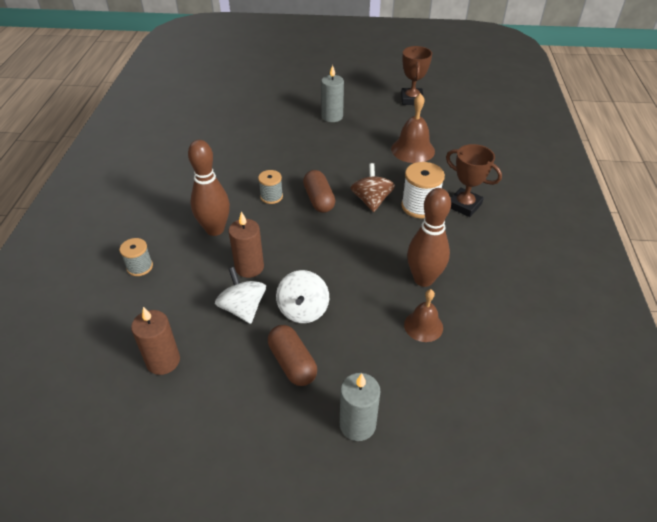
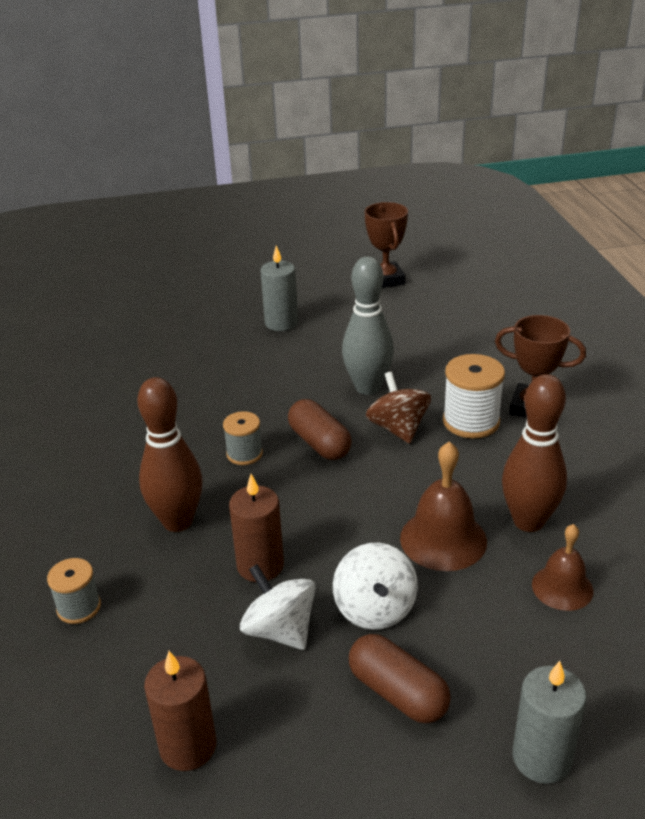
camera: 15 degrees left, 10 degrees down
(365, 170) = (368, 387): none -> grey bowling pin
(413, 150) = (421, 346): brown bell -> brown bell (443, 539)

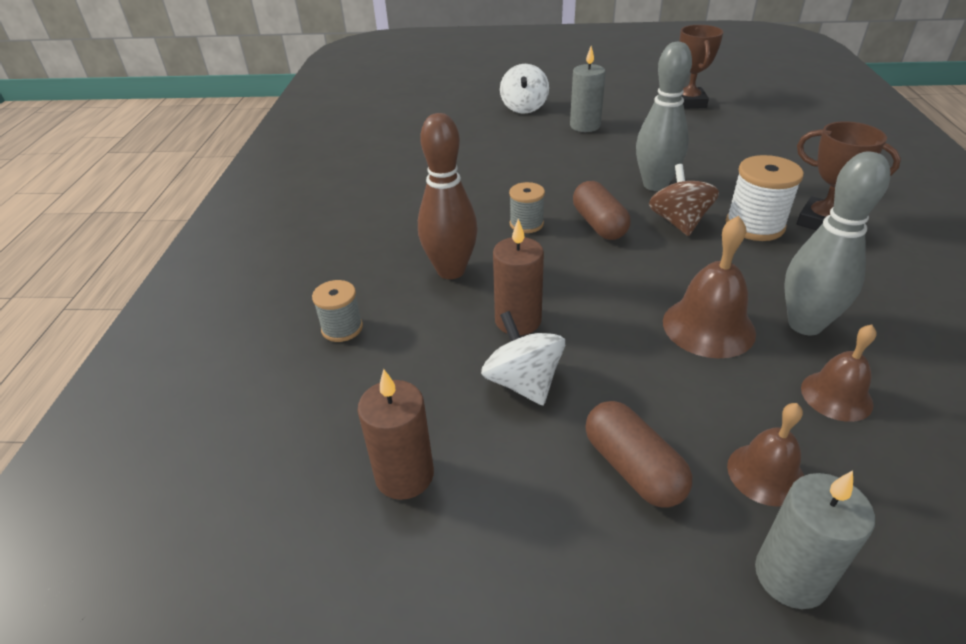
camera: 15 degrees right, 5 degrees up
(375, 609) = (624, 380): white spinning top -> white spinning top (524, 107)
(511, 673) = (765, 474): none -> brown bell
(528, 521) = (805, 324): brown bowling pin -> grey bowling pin

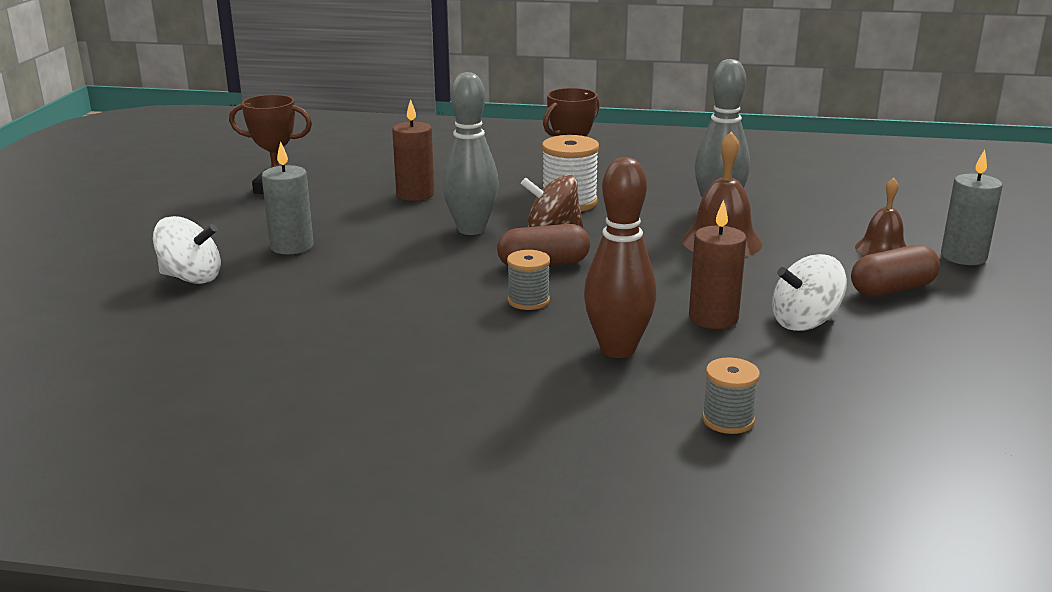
camera: 85 degrees left, 15 degrees down
(404, 475) = (935, 382): brown candle -> brown candle (415, 194)
(836, 396) = (799, 216): brown bell -> none

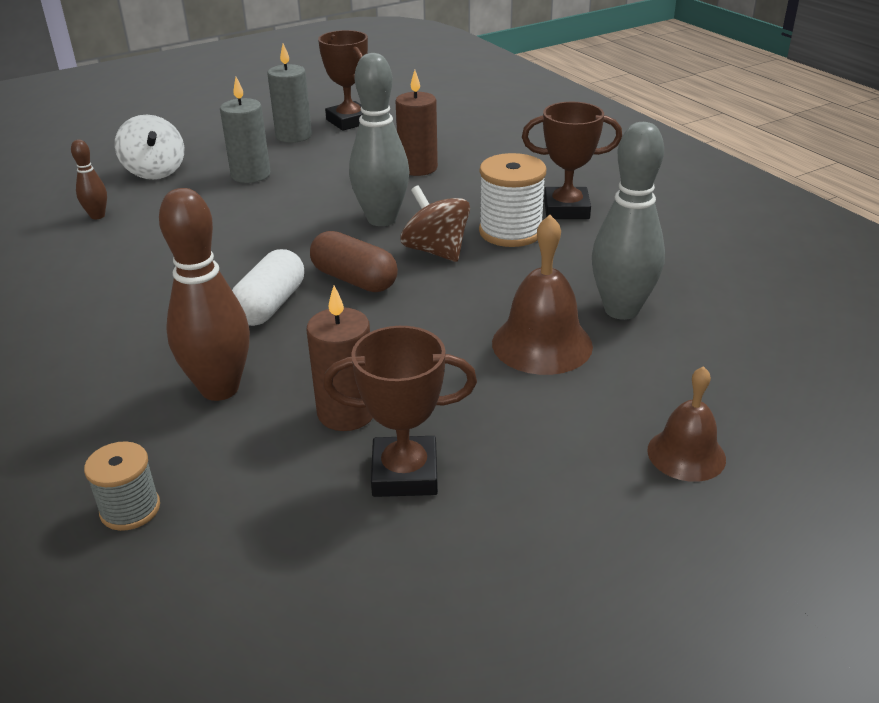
camera: 50 degrees right, 10 degrees up
(228, 323) = (97, 216): none -> brown bowling pin
(528, 301) = (270, 305): grey spool -> white capsule
(805, 322) = (405, 473): white spinning top -> brown trophy
(892, 289) = (576, 504): brown capsule -> none
(963, 257) = (765, 528): grey candle -> grey candle (294, 136)

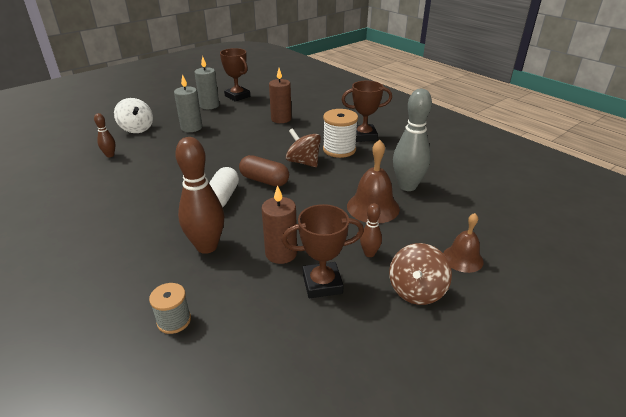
camera: 10 degrees left, 0 degrees up
(382, 219) = (270, 147): grey bowling pin -> none
(508, 428) = (369, 253): none -> brown bowling pin
(576, 503) = (416, 290): none -> brown spinning top

